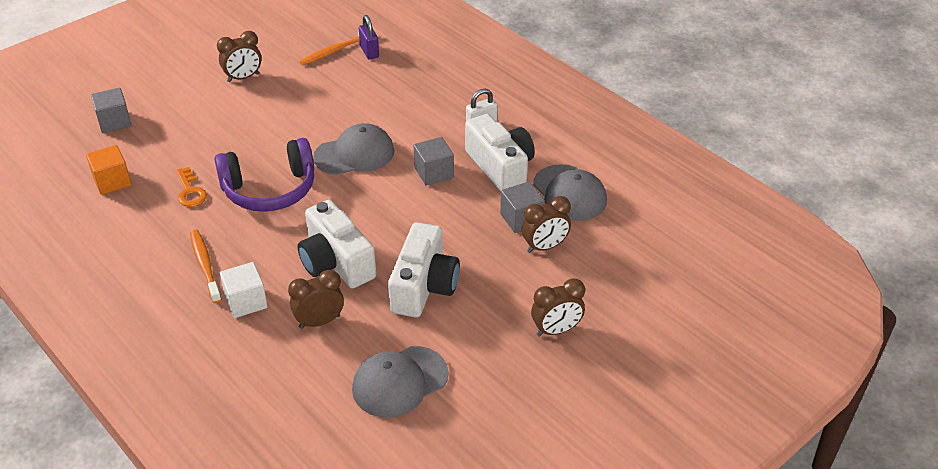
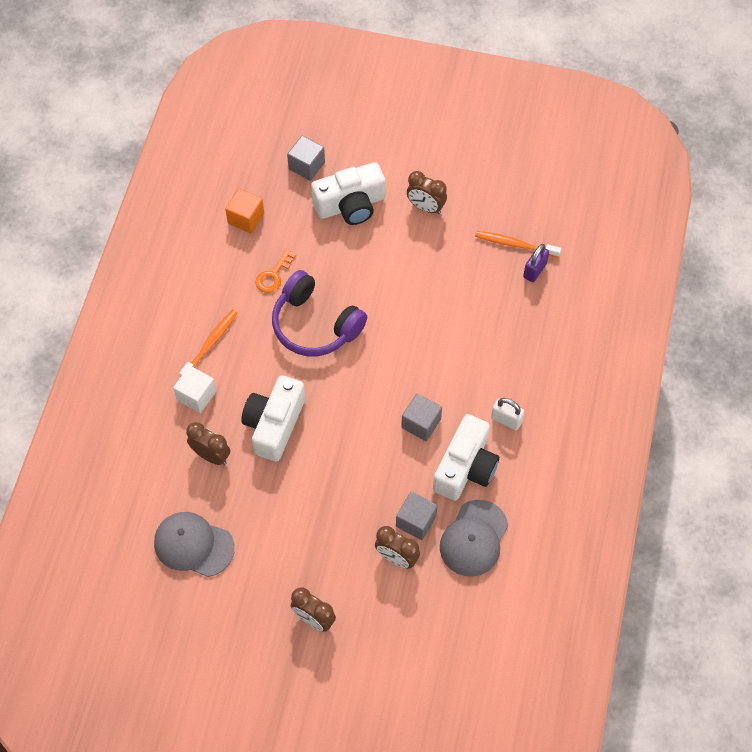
camera: 55 degrees right, 20 degrees up
(354, 154) = (398, 352): grey cap -> none
(424, 286) = (293, 500): white camera -> white camera (350, 205)

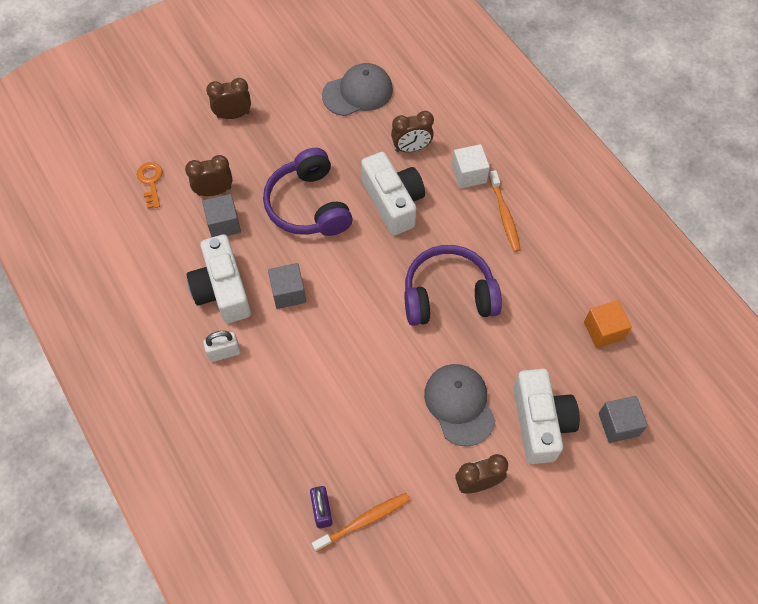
camera: 135 degrees right, 0 degrees up
(273, 275) = (525, 304): orange key -> orange key (151, 182)
(337, 478) = (309, 205): none -> purple headphones
(350, 205) = (540, 422): white camera -> white camera turned 150 degrees clockwise
(474, 538) = (170, 247): grey cap -> grey cap (459, 404)

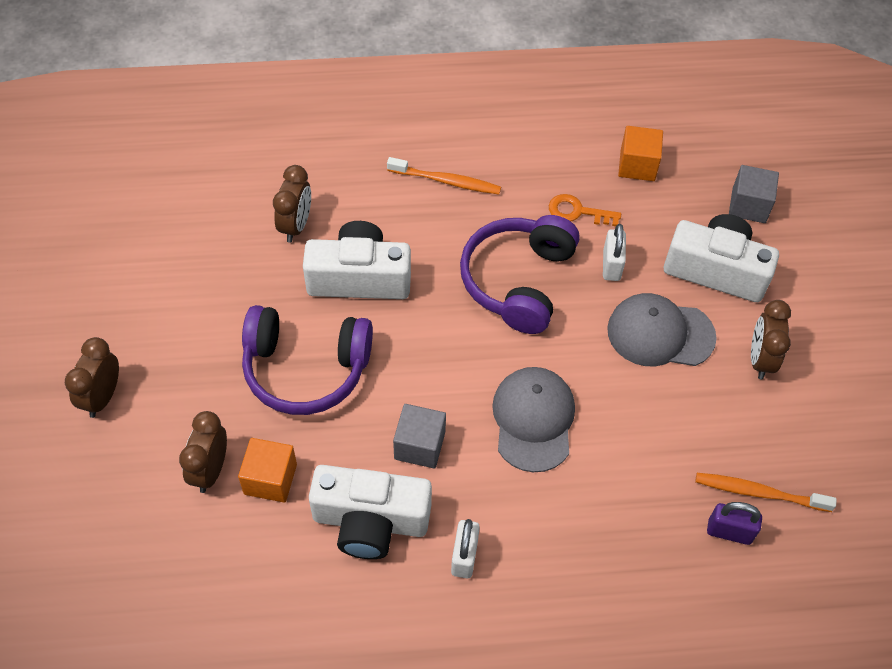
camera: 65 degrees left, 5 degrees down
(151, 182) = (139, 545): orange key -> orange key (577, 212)
(224, 224) = (270, 479): grey cube -> orange cube
(358, 92) = (173, 242): grey cap -> grey cap (533, 420)
(363, 521) = (759, 493): orange toothbrush -> orange toothbrush turned 75 degrees counterclockwise
(469, 174) = (371, 188): white cube -> none
(499, 349) = (611, 265): none -> white padlock

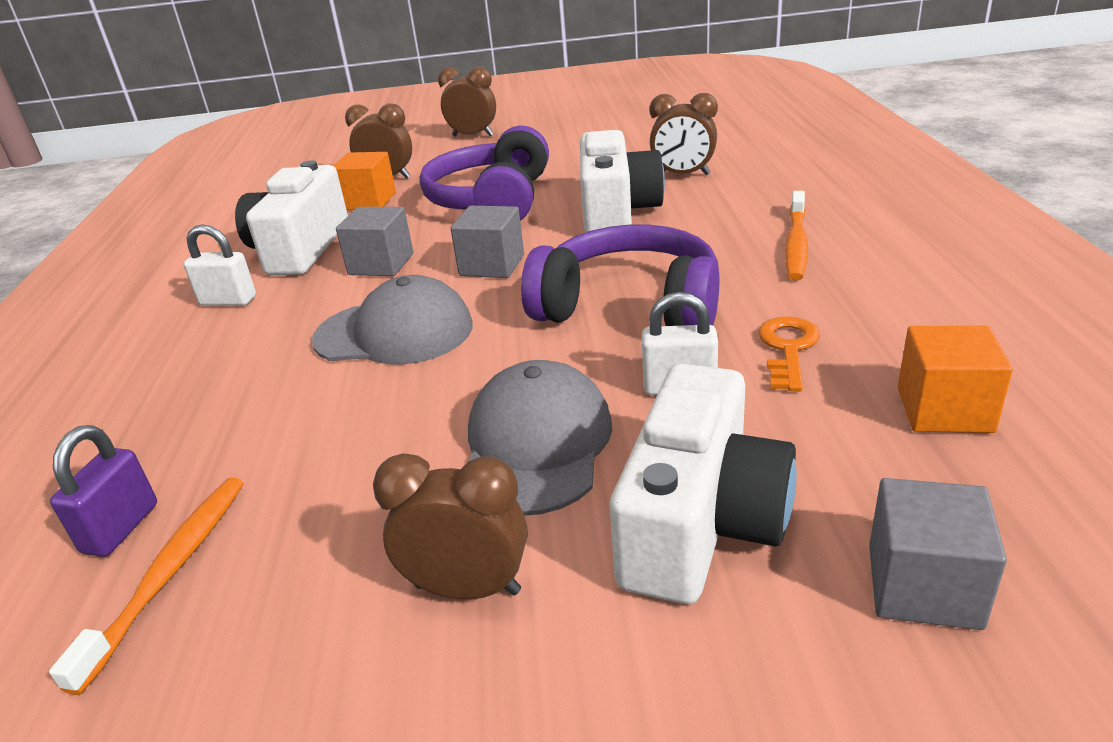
camera: 95 degrees right, 25 degrees down
(439, 363) = (492, 265): none -> grey cube

